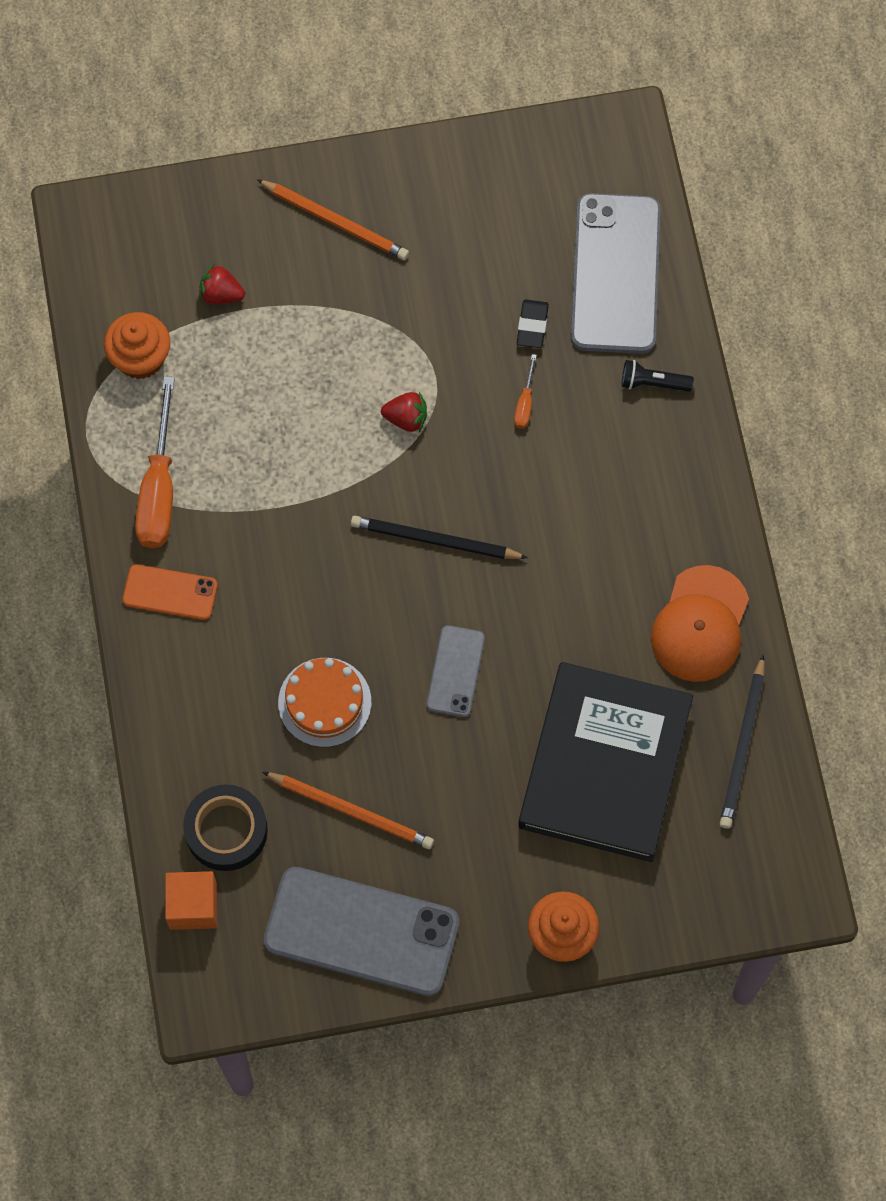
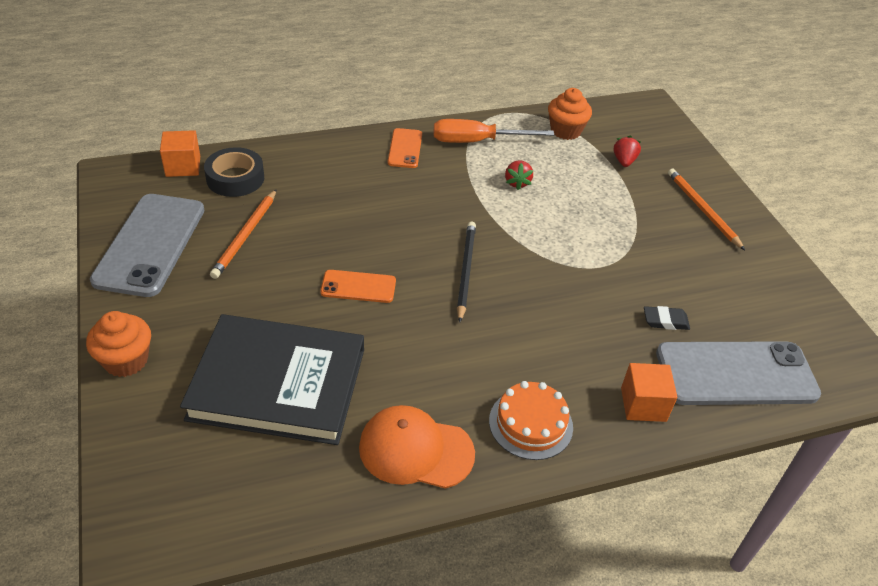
camera: 80 degrees right, 25 degrees down
(324, 702) = (330, 219): orange cake -> orange cake (530, 423)
(335, 221) = (702, 210): orange pencil -> orange pencil turned 135 degrees clockwise
(406, 418) = (561, 252): red strawberry -> red strawberry (517, 183)
(455, 671) = (358, 287): grey phone -> orange phone
(525, 403) = (596, 319): orange screwdriver -> none
(652, 383) = (643, 404): black flashlight -> orange cube
(743, 745) = (295, 490): black pencil -> none

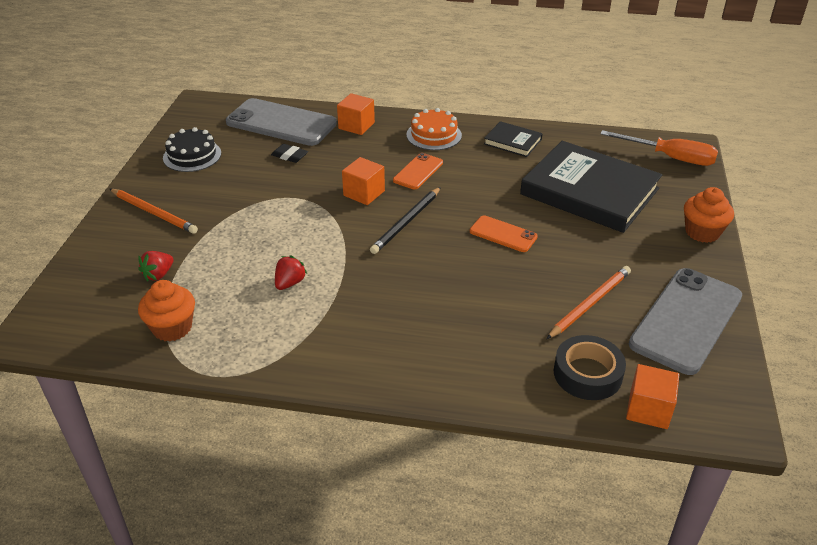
camera: 150 degrees left, 5 degrees down
(405, 148) = (374, 358): orange phone -> orange phone (418, 171)
(415, 450) = (512, 142): orange cap -> black book
(477, 141) = (285, 343): orange screwdriver -> orange screwdriver (670, 158)
(537, 294) = (364, 193): none -> orange cube
(702, 210) = (153, 212): orange pencil -> orange pencil turned 60 degrees counterclockwise
(762, 286) = (192, 155): none -> black cake

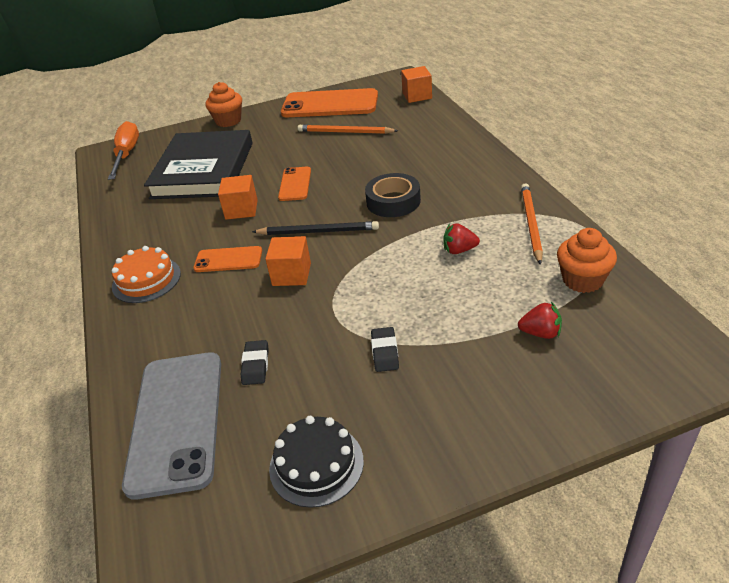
camera: 115 degrees left, 0 degrees up
(153, 212) = (461, 411): orange pencil -> orange pencil (531, 224)
(234, 204) = (385, 352): none -> black eraser
(356, 126) = (151, 346): orange cube -> orange cube (241, 209)
(512, 142) = (137, 229): black book -> none
(587, 374) = (410, 116): black tape -> black tape (393, 201)
(686, 320) = (330, 104): grey phone -> orange phone

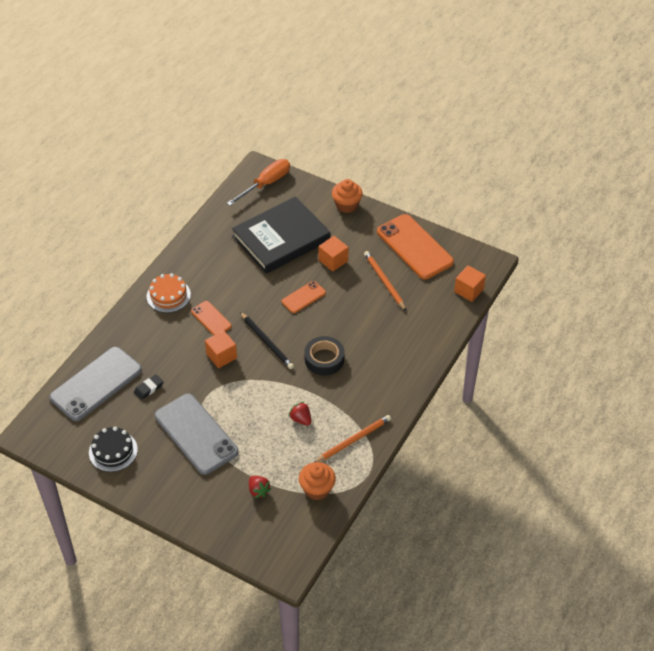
camera: 45 degrees right, 10 degrees up
(241, 209) = (258, 290): orange cube -> orange cube (333, 260)
(385, 352) = (196, 434): black eraser -> grey phone

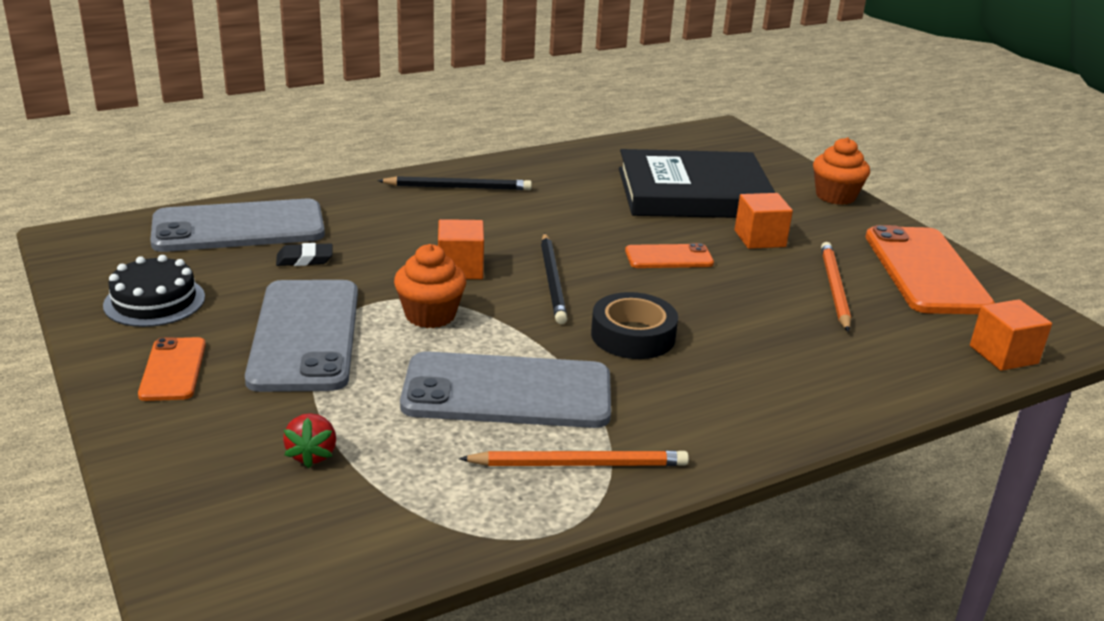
camera: 30 degrees right, 20 degrees down
(168, 295) = (458, 187): orange cake -> black pencil
(211, 318) = (492, 228): orange phone -> orange phone (173, 369)
(266, 184) = (722, 143): orange screwdriver -> none
(301, 419) = (507, 392): red strawberry -> grey phone
(317, 489) = (425, 505): orange cupcake -> orange cupcake (430, 315)

